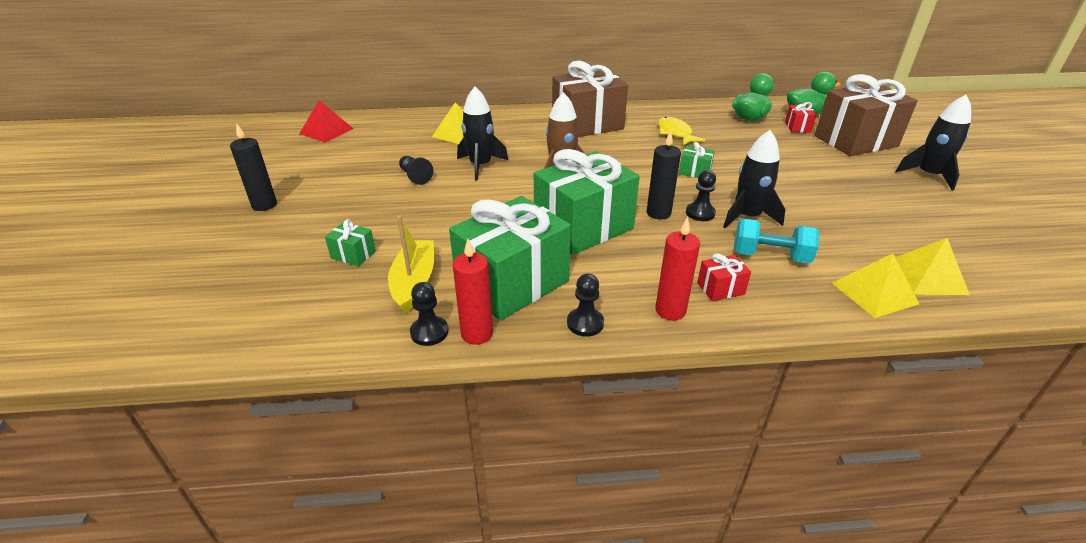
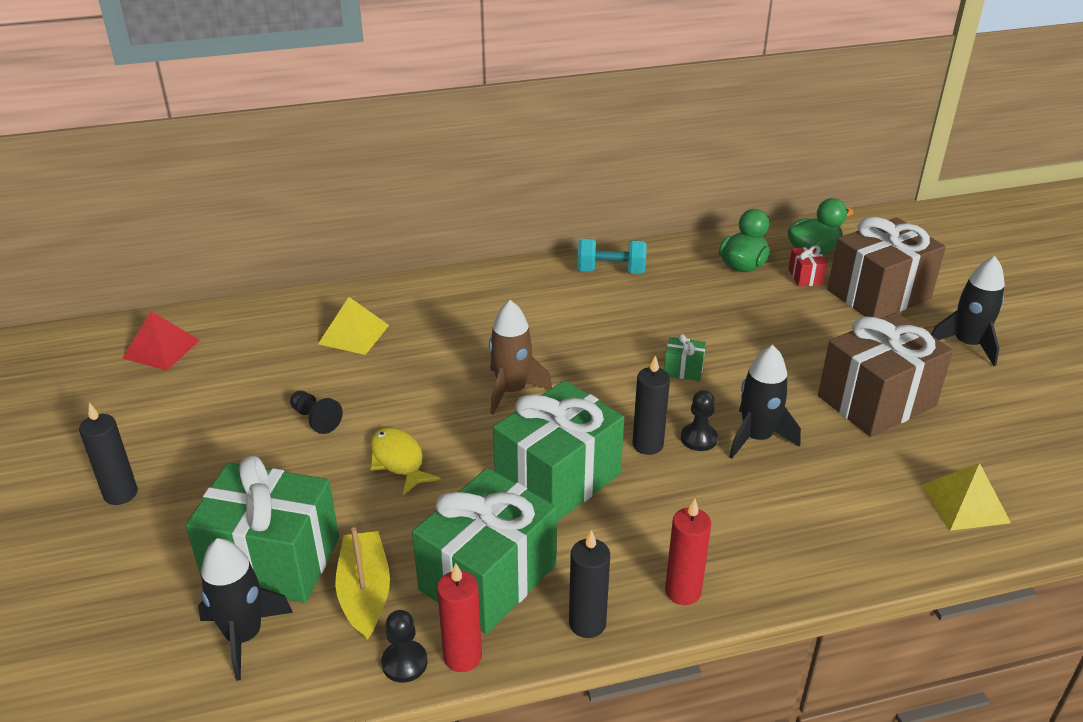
camera: 10 degrees left, 0 degrees up
(353, 254) = (272, 560): green gift -> green gift, size x2.42
(481, 166) = (400, 390): black rocket -> black rocket (244, 636)
(585, 323) = (587, 623): black pawn -> black candle
(587, 124) = (529, 299): brown gift -> brown gift (876, 401)
(675, 133) = (650, 304): yellow fish -> yellow fish (399, 461)
(720, 289) = (736, 552): red gift -> none
(770, 256) = (788, 496): turquoise dumbbell -> turquoise dumbbell (611, 271)
(874, 293) = (908, 534): yellow pyramid -> none

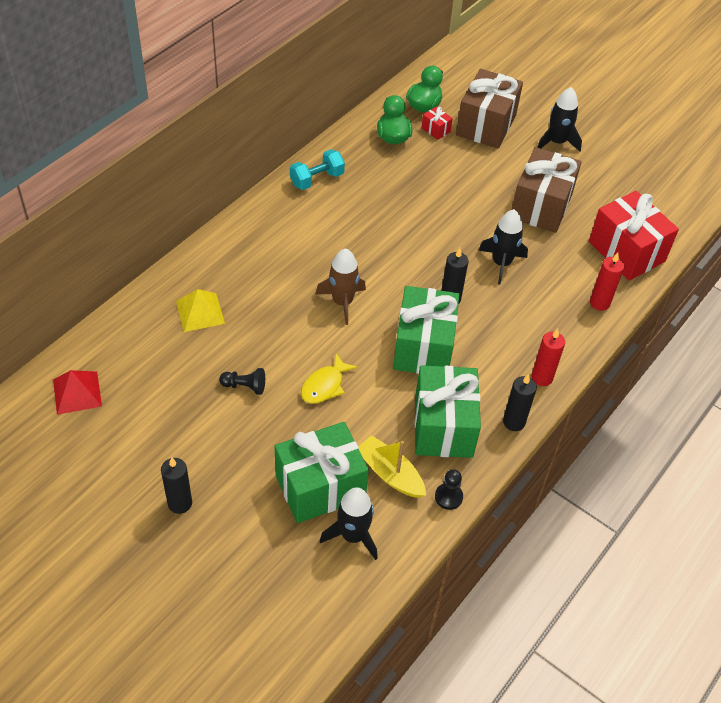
camera: 40 degrees left, 15 degrees up
(399, 461) = (325, 385): yellow fish -> yellow fish turned 75 degrees counterclockwise
(462, 656) = (472, 476): red candle -> red candle (599, 303)
(683, 369) = (425, 236): green gift -> none
(698, 438) = (473, 280): black pawn -> none
(965, 503) = (626, 251): yellow pyramid -> red gift

